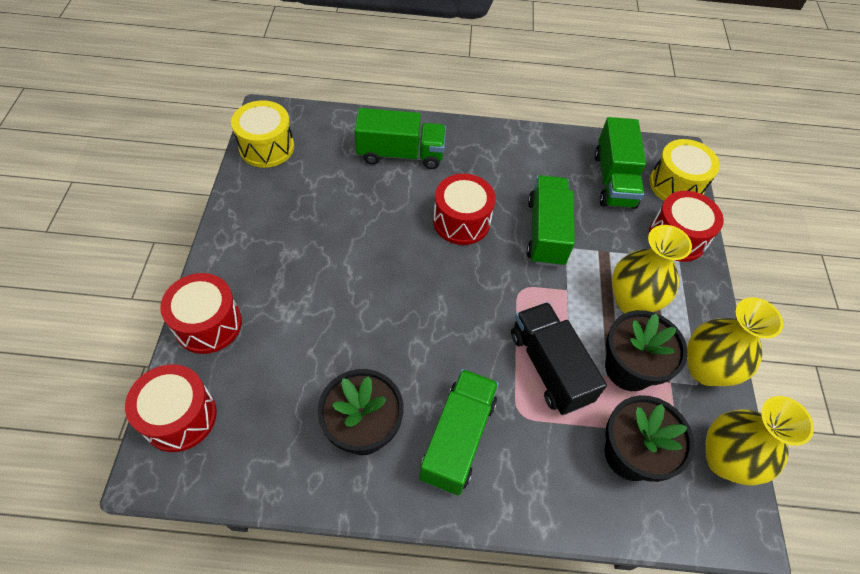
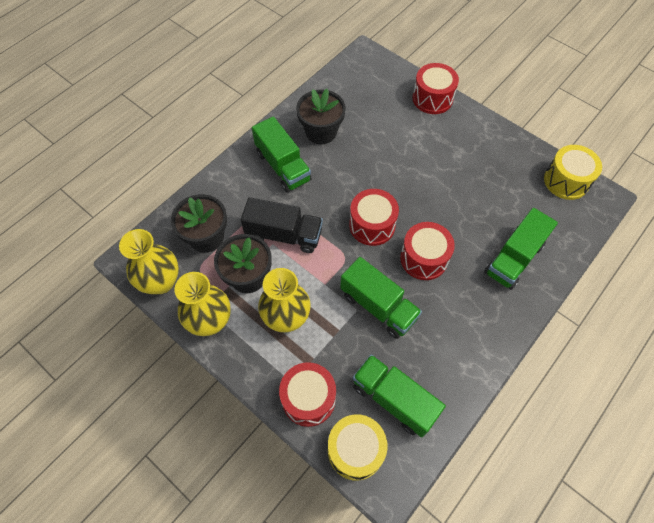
camera: 130 degrees right, 5 degrees up
(180, 417) = (384, 70): red drum -> red drum (372, 225)

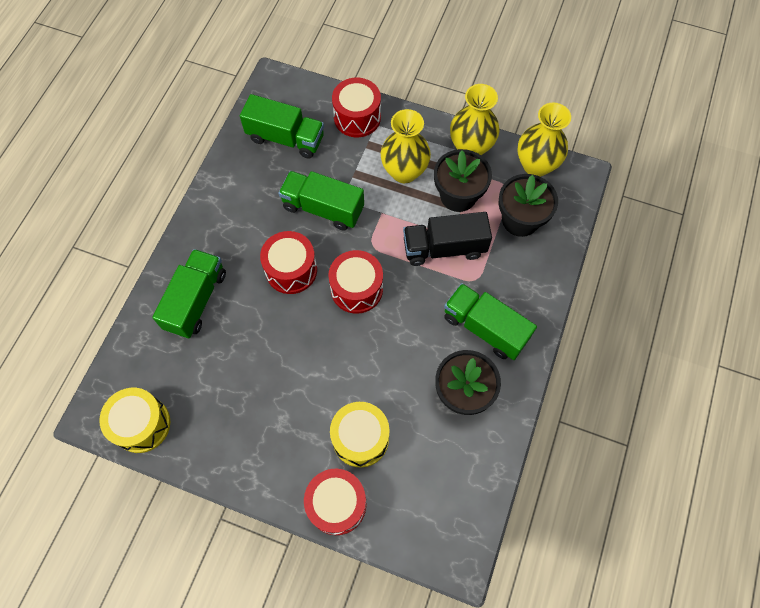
camera: 160 degrees right, 5 degrees up
(355, 450) = (306, 96): yellow drum -> yellow drum (360, 438)

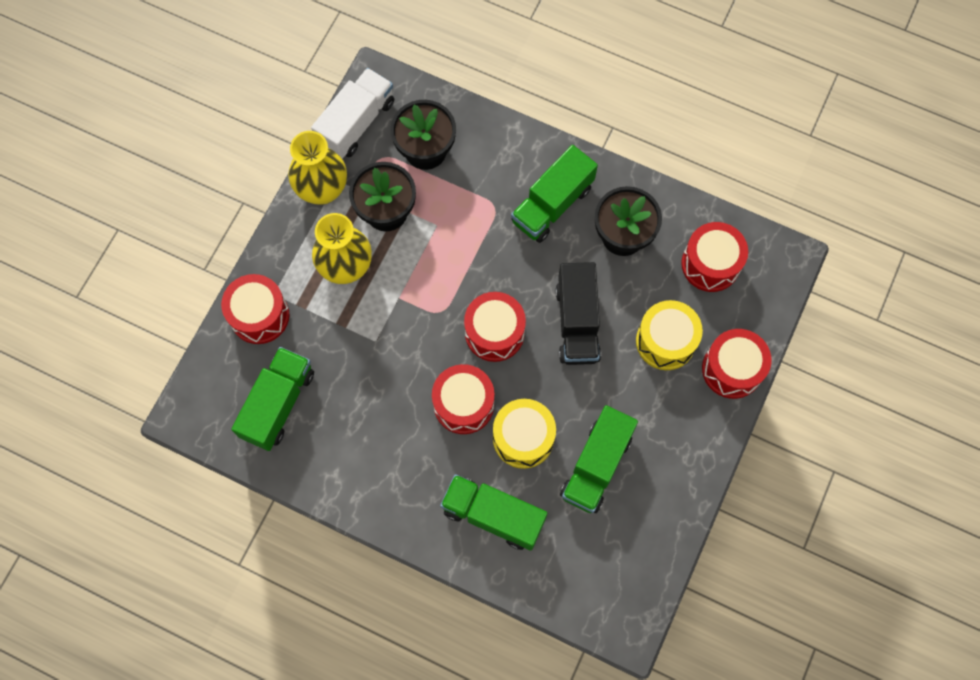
camera: 85 degrees left, 5 degrees up
(142, 424) = (639, 574): yellow drum -> yellow drum (523, 438)
(323, 208) = (385, 364): green truck -> green truck (596, 465)
(444, 248) = (452, 234): black truck -> black truck (577, 323)
(444, 479) = (710, 264): none -> red drum
(536, 165) = (356, 123): yellow vase -> white truck

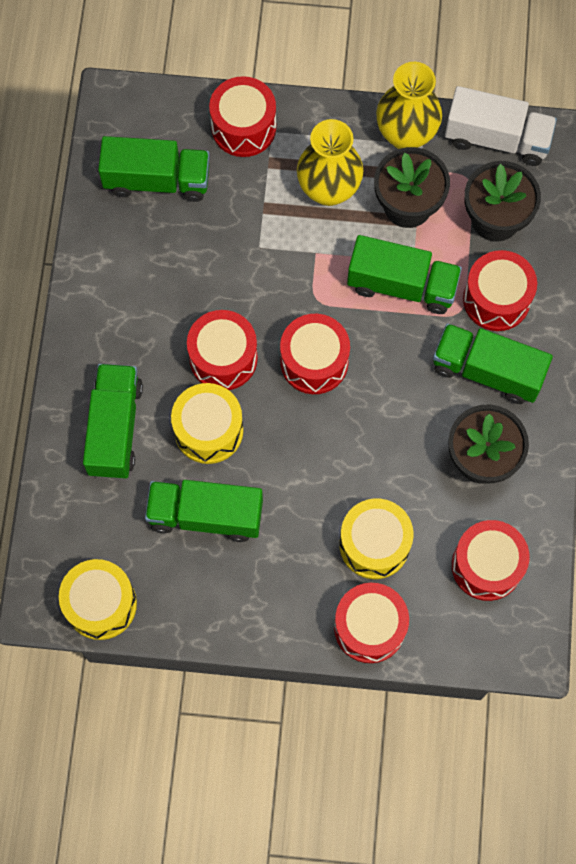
camera: 70 degrees right, 0 degrees up
(454, 241) = (402, 285): none -> green truck
(494, 175) = (496, 299): none -> red drum
(577, 323) = (359, 443): black truck -> none
(644, 578) = (101, 604): none -> yellow drum

